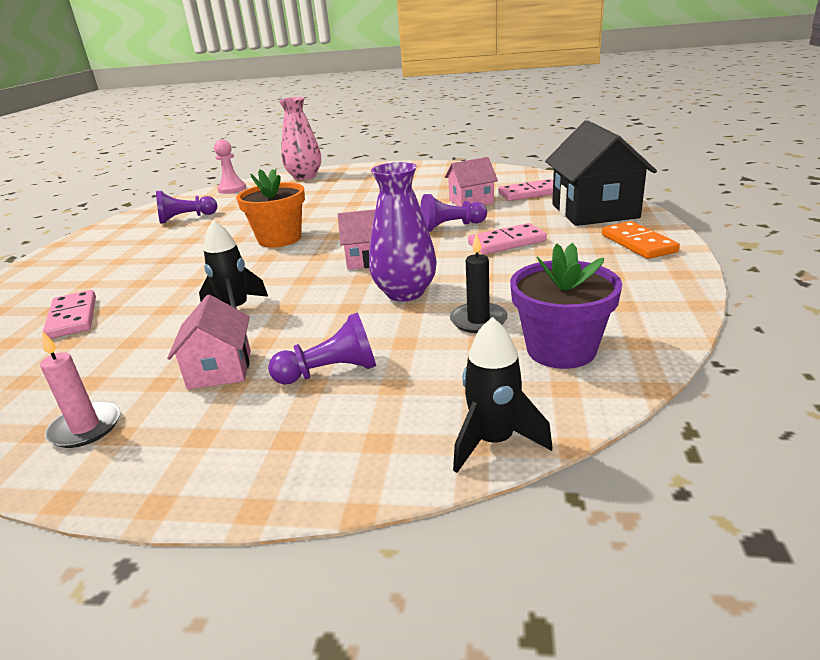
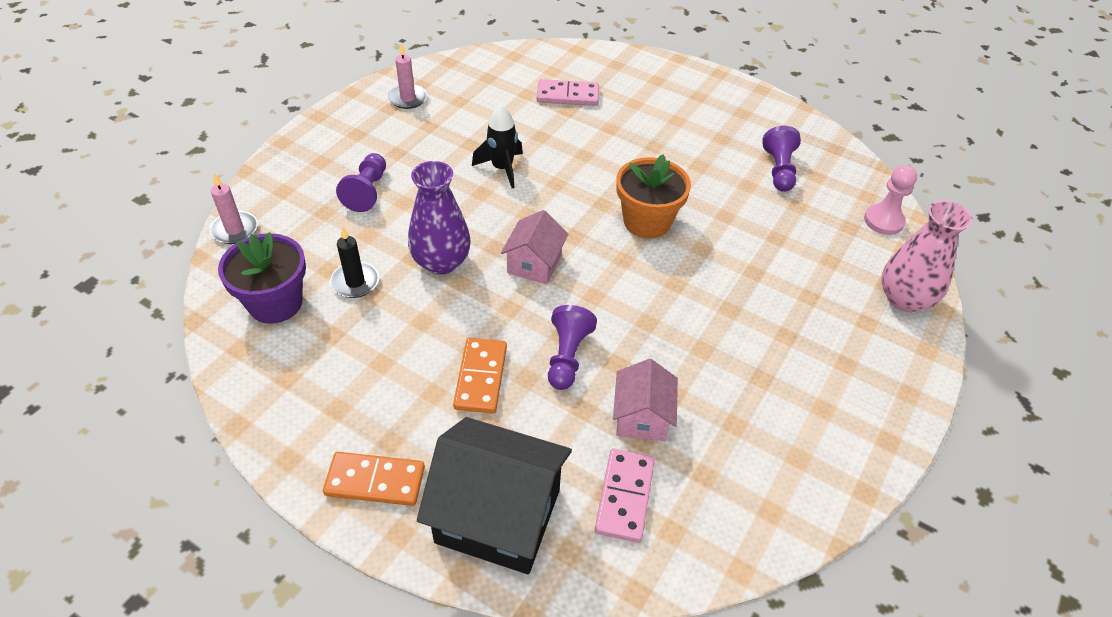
camera: 110 degrees right, 20 degrees up
(220, 369) = (420, 149): pink house -> none
(493, 441) = (235, 230): black rocket -> pink candle
(507, 242) = (480, 377): pink domino -> orange domino

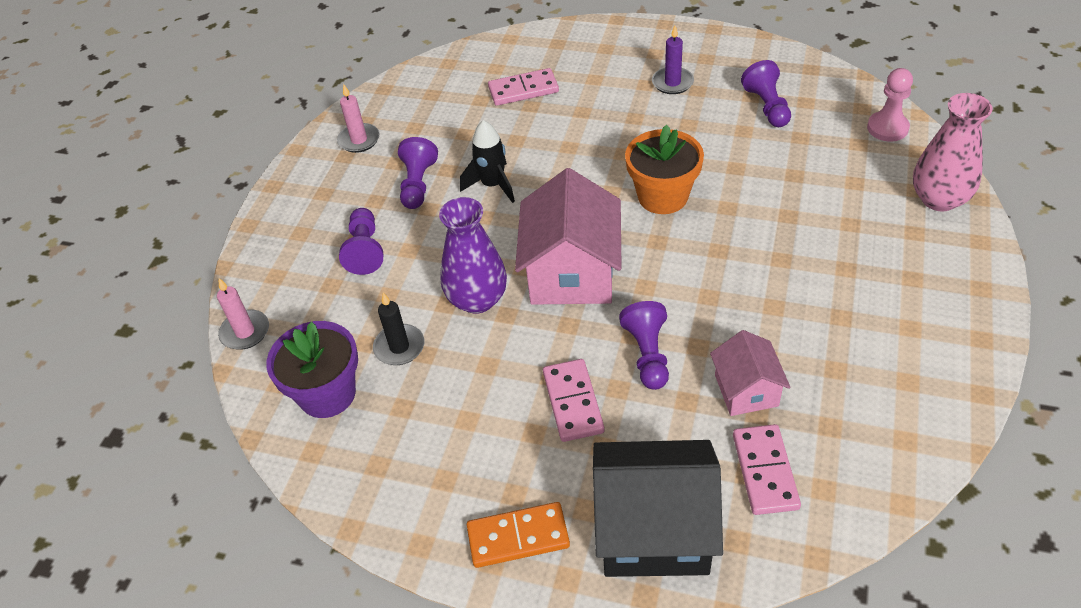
camera: 10 degrees left, 0 degrees up
(438, 149) = (418, 184): none -> purple pawn
(480, 377) = (572, 402): orange domino -> pink domino
(534, 264) = (572, 273): pink house -> pink house, size x1.79
(702, 125) = (672, 83): none -> purple candle

